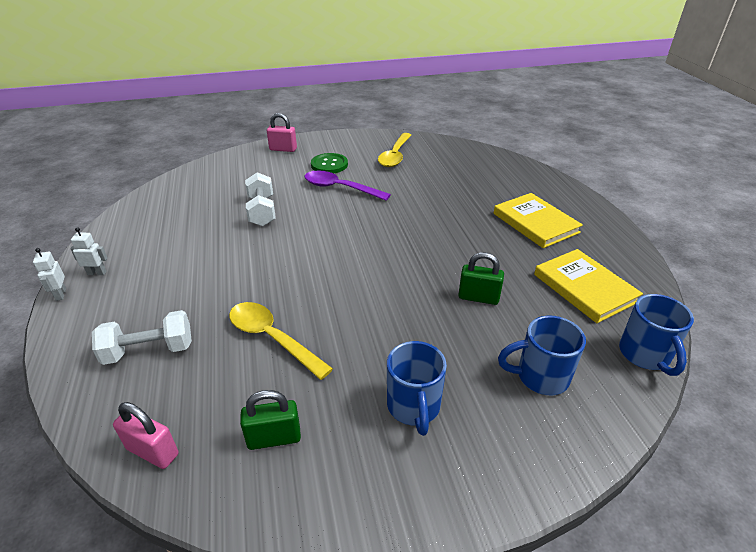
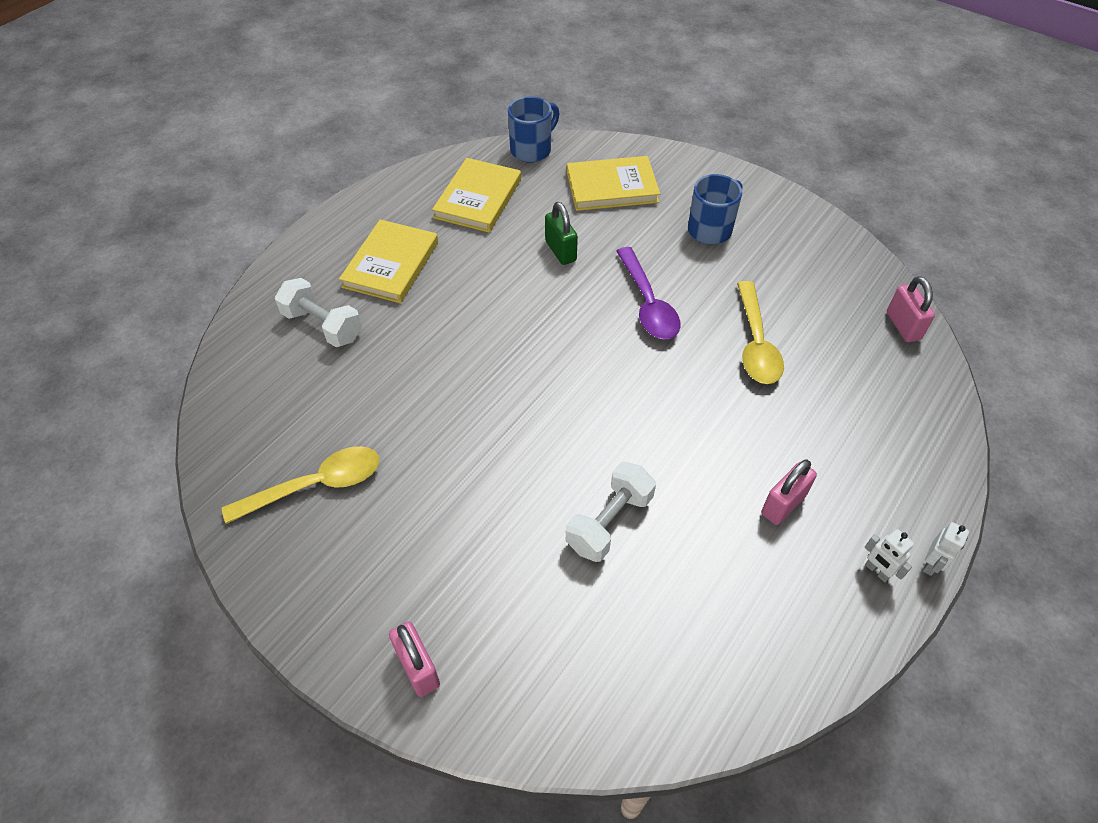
camera: 130 degrees left, 15 degrees up
(149, 351) = (867, 411): white dumbbell -> white dumbbell (323, 326)
(175, 267) = (783, 504): none -> pink padlock
(274, 438) = (816, 277): green padlock -> none
(329, 165) = (416, 549): green button -> none
(340, 188) = (473, 481): purple spoon -> purple spoon (648, 303)
(540, 377) = (612, 187): blue mug -> yellow book

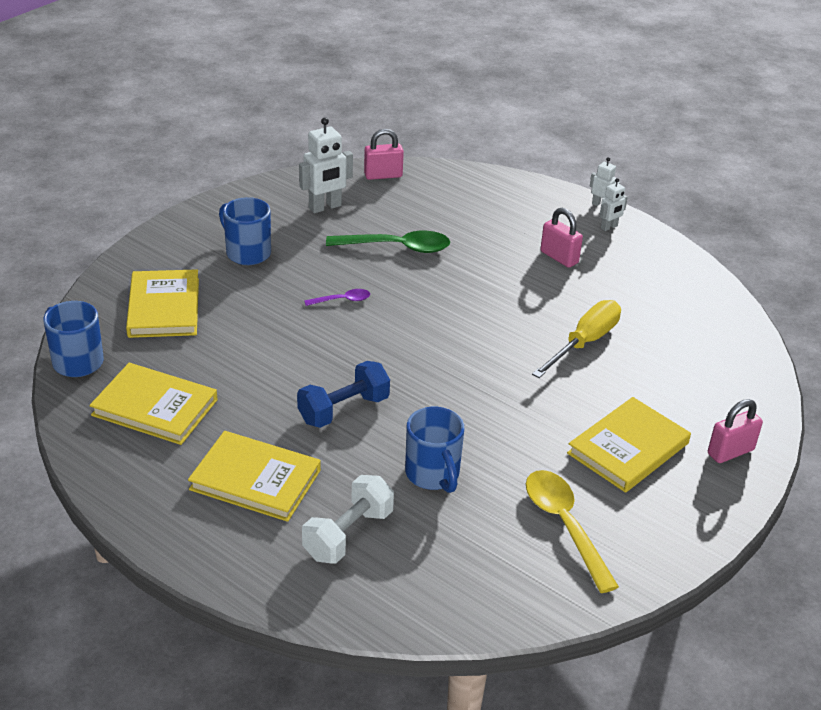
camera: 90 degrees left, 15 degrees down
(391, 381) = (433, 474): none -> blue mug
(425, 553) = (628, 448): none -> yellow book
(480, 314) = (343, 410): none -> blue dumbbell
(560, 251) = (258, 350): green padlock -> none
(609, 522) = (584, 343): white dumbbell -> yellow screwdriver
(648, 303) = (342, 300): purple spoon -> purple spoon, size x0.51
(756, 343) = (396, 247): yellow spoon -> green spoon
(814, 280) = (325, 207): none -> white robot

